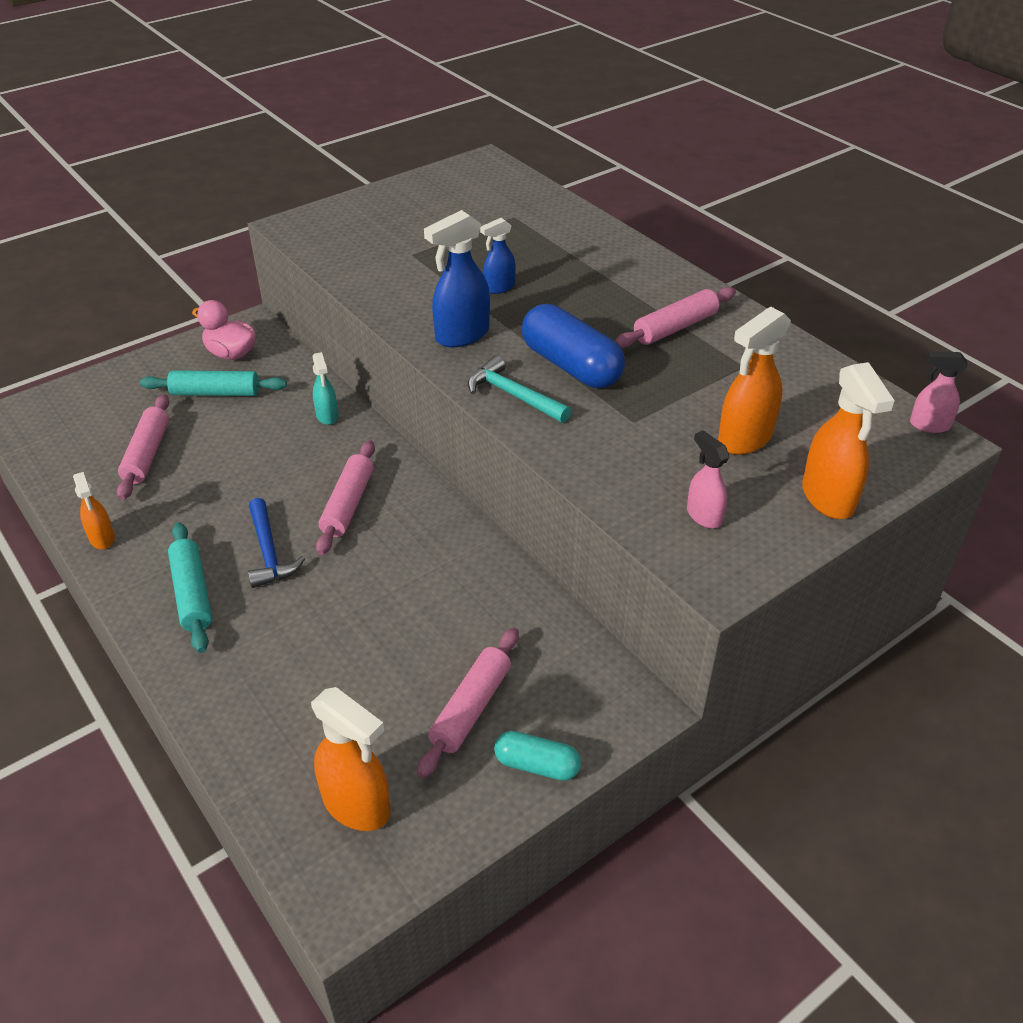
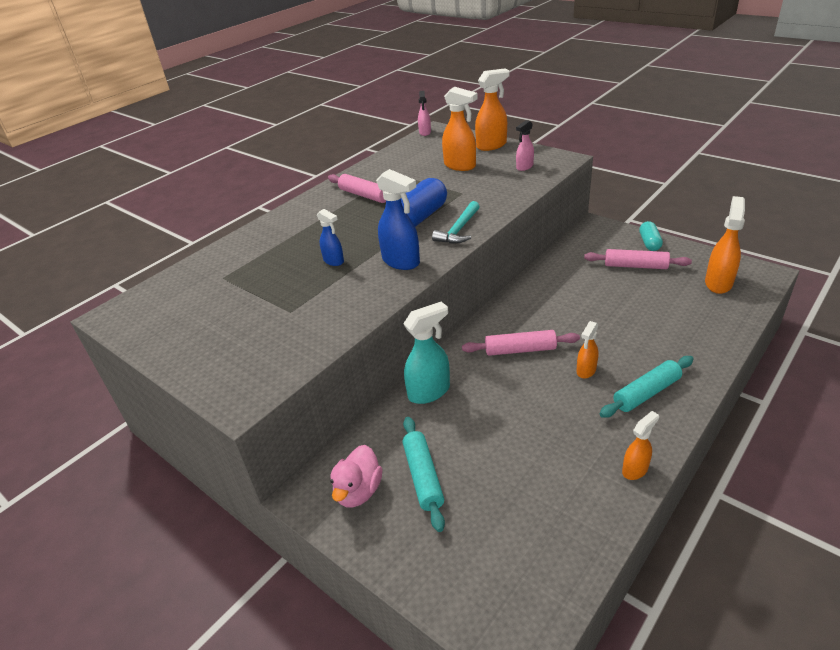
camera: 100 degrees left, 5 degrees down
(147, 454) = (526, 488): pink rolling pin -> none
(269, 552) = (586, 371): blue hammer -> orange spray bottle
(327, 416) = (429, 392): turquoise spray bottle -> turquoise spray bottle, size x1.67

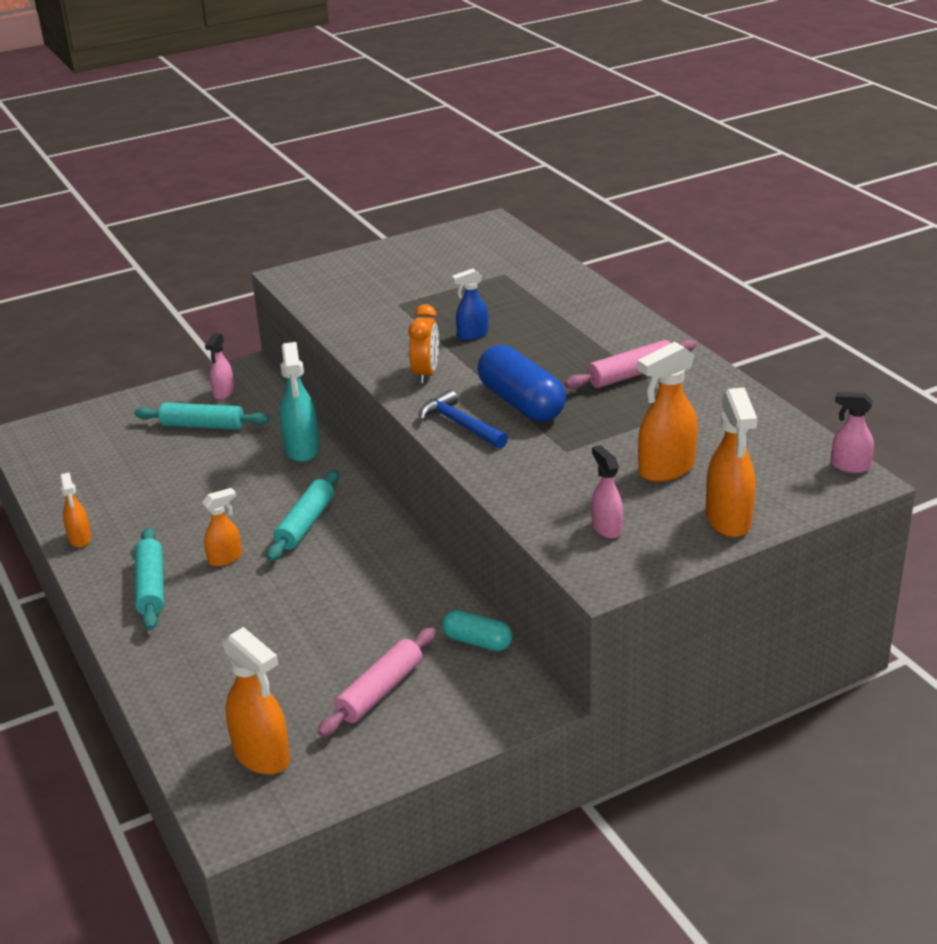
camera: 110 degrees right, 5 degrees down
(358, 491) = (223, 393): pink duck -> pink spray bottle
(401, 262) = (426, 374): blue spray bottle -> orange clock
(459, 230) = (460, 424): turquoise hammer -> blue hammer
(520, 350) = (305, 524): pink rolling pin -> turquoise rolling pin
(586, 371) = (225, 558): orange spray bottle -> orange spray bottle turned 90 degrees clockwise
(649, 243) = (428, 738): turquoise capsule -> turquoise capsule (477, 641)

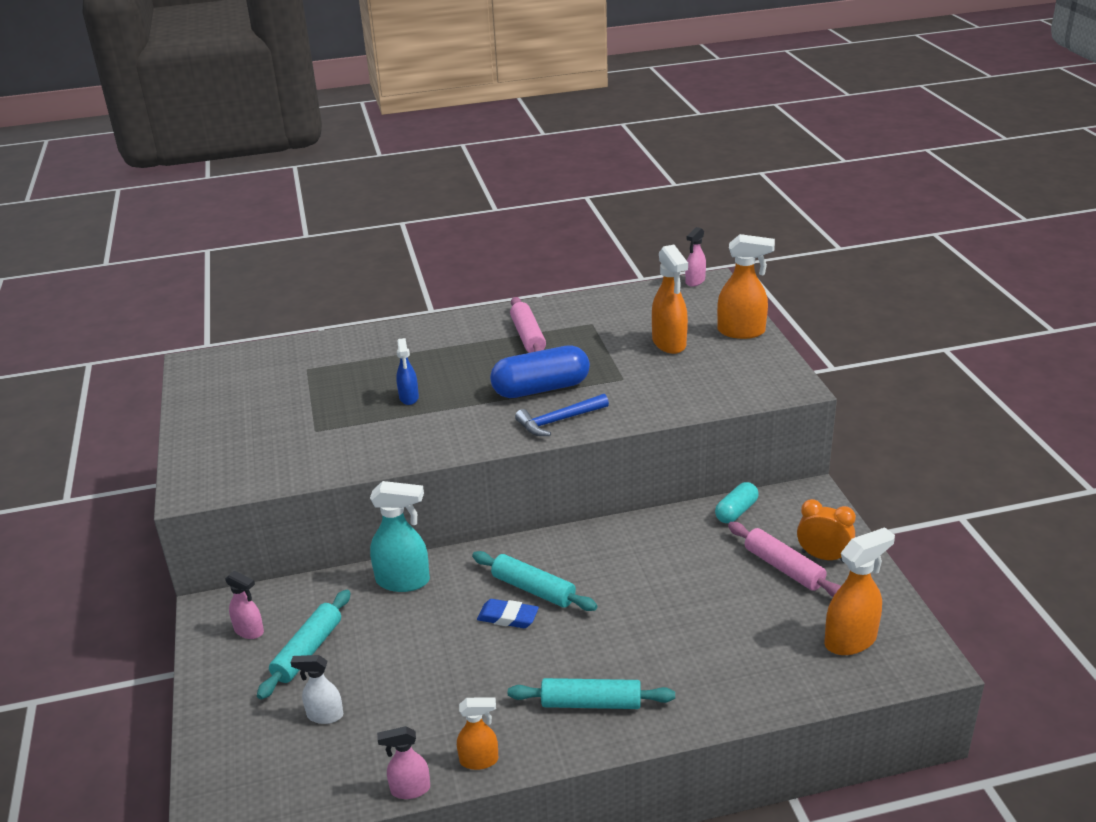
camera: 75 degrees left, 0 degrees up
(129, 453) = (324, 715): none -> white spray bottle
(225, 558) = (565, 647): orange spray bottle -> none
(262, 517) = (508, 617): none -> blue eraser
(426, 374) = (462, 429): orange clock -> orange clock (823, 556)
(606, 528) = (734, 377): pink spray bottle -> pink spray bottle (410, 789)

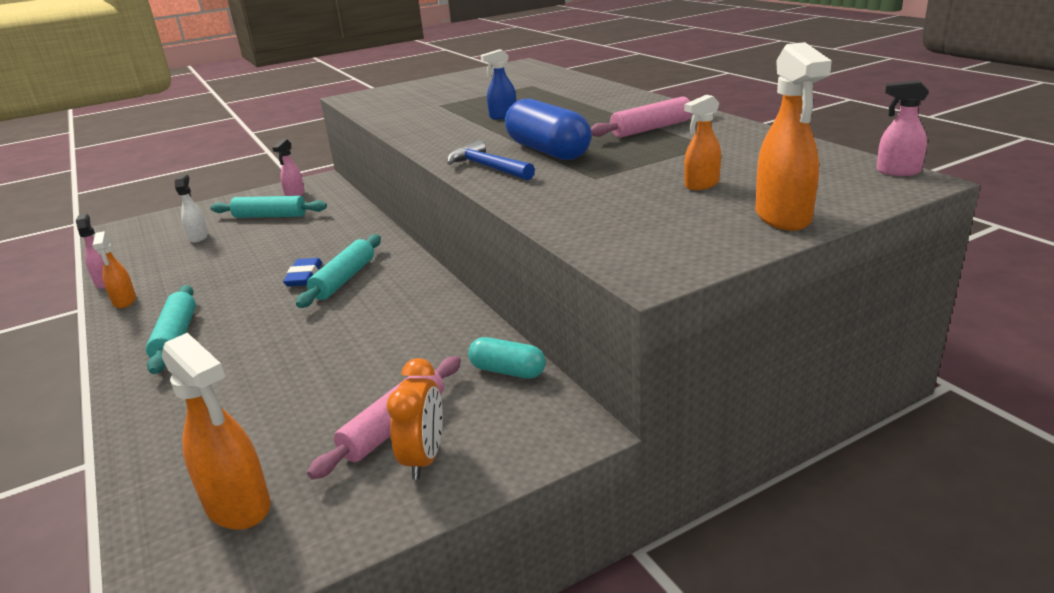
camera: 75 degrees right, 5 degrees down
(403, 581) = (353, 227): turquoise spray bottle -> none
(669, 343) = (701, 184): orange spray bottle -> orange spray bottle, size x0.60

